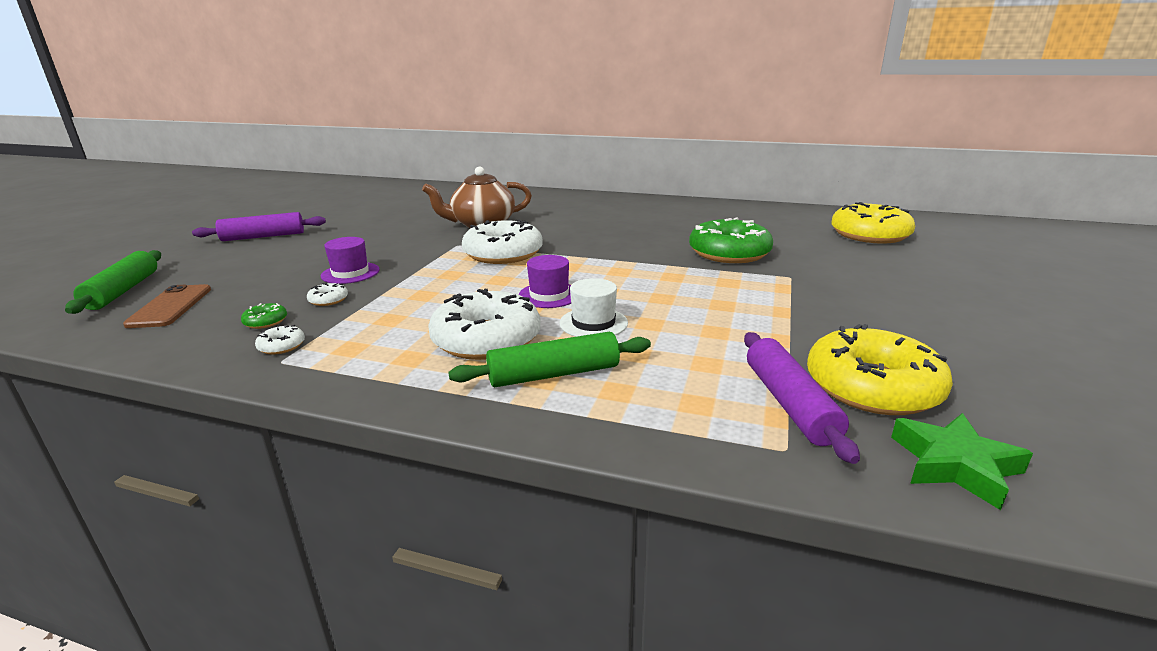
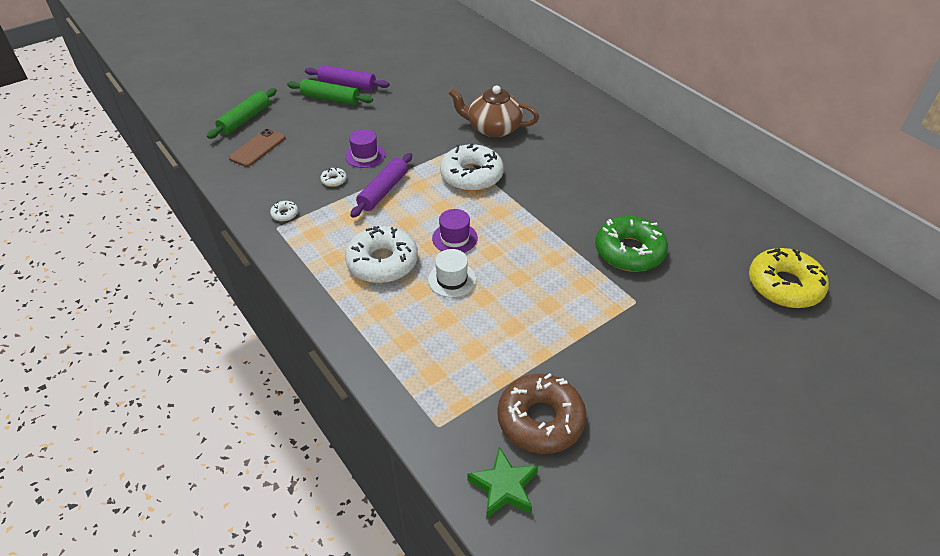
camera: 35 degrees right, 20 degrees up
(265, 321) = (291, 187): green donut -> none
(554, 374) = (388, 310): green rolling pin -> green rolling pin (330, 99)
(789, 404) = (479, 402): purple rolling pin -> purple rolling pin (383, 191)
(872, 387) = (540, 420): yellow donut -> brown donut

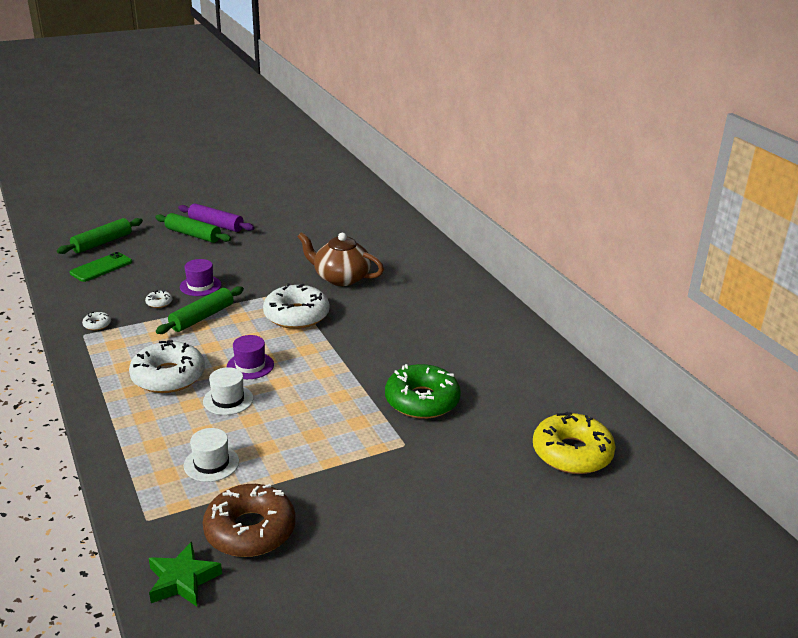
camera: 10 degrees right, 15 degrees down
(257, 148) = (101, 267): brown phone -> green phone
(383, 191) = (202, 317): purple rolling pin -> green rolling pin
(469, 353) = (211, 463): none -> white hat

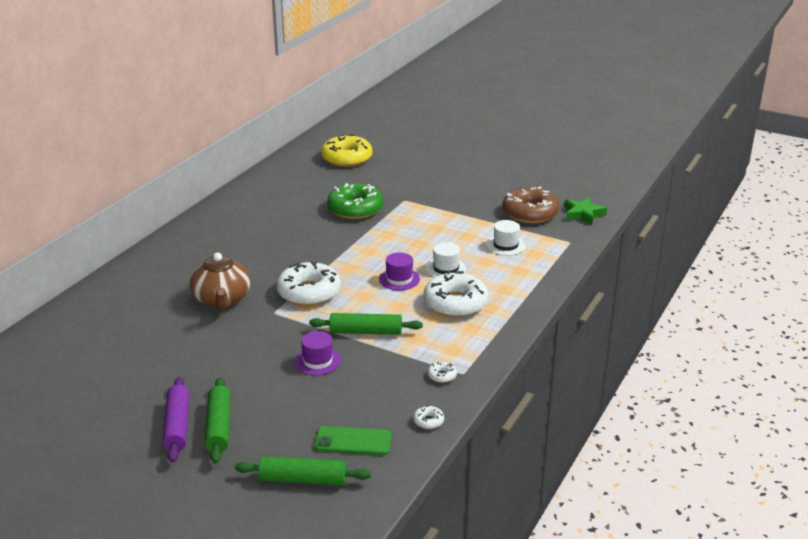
camera: 125 degrees left, 0 degrees up
(159, 303) = (371, 366): white donut -> white donut (428, 421)

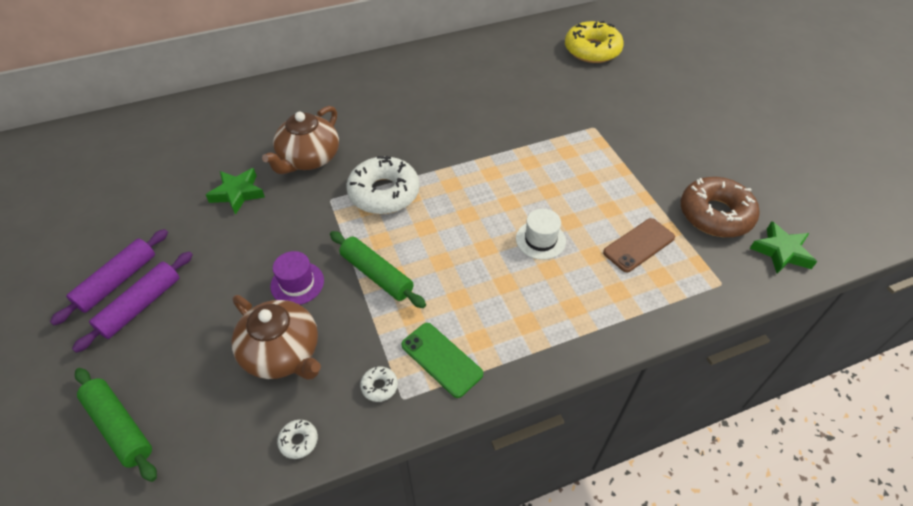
camera: 40 degrees right, 20 degrees up
(195, 341) = (237, 193): none -> green star
(219, 427) = (141, 306): green rolling pin -> purple rolling pin
(353, 441) = (209, 412): green phone -> green phone (441, 359)
(355, 209) = (534, 114): green donut -> none
(359, 394) = (283, 353): none -> brown teapot
(399, 279) = (480, 226): purple hat -> none
(455, 303) = (500, 294): white donut -> none
(505, 245) = (639, 245): white hat -> brown phone

